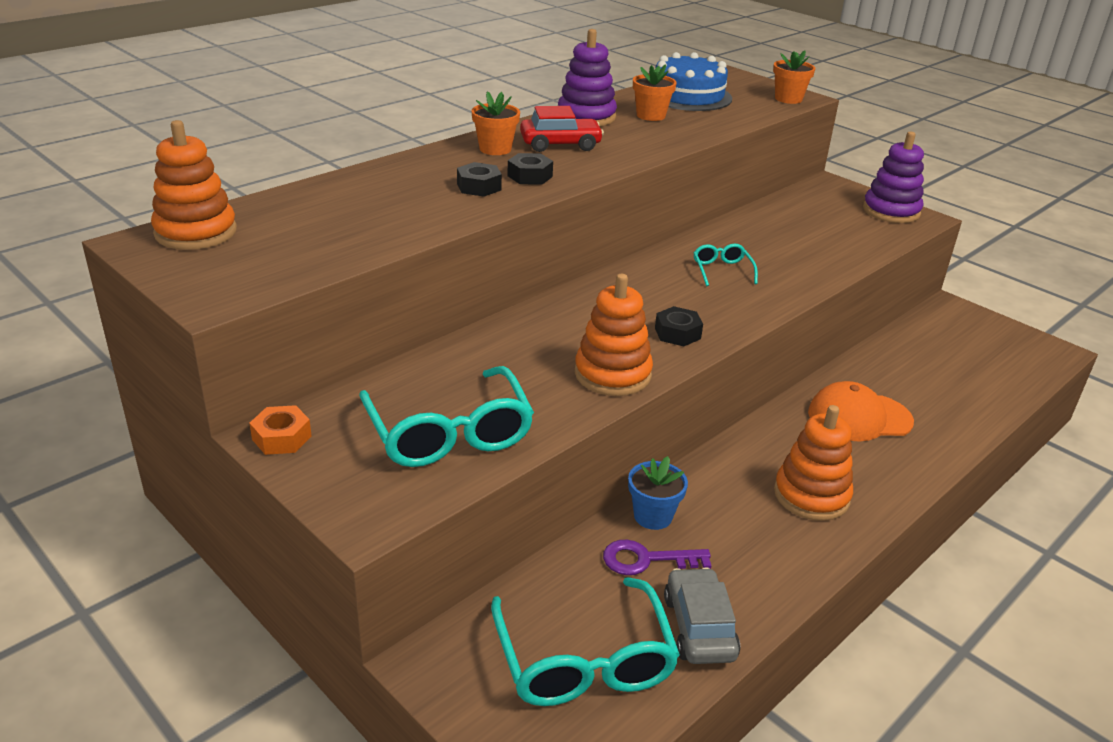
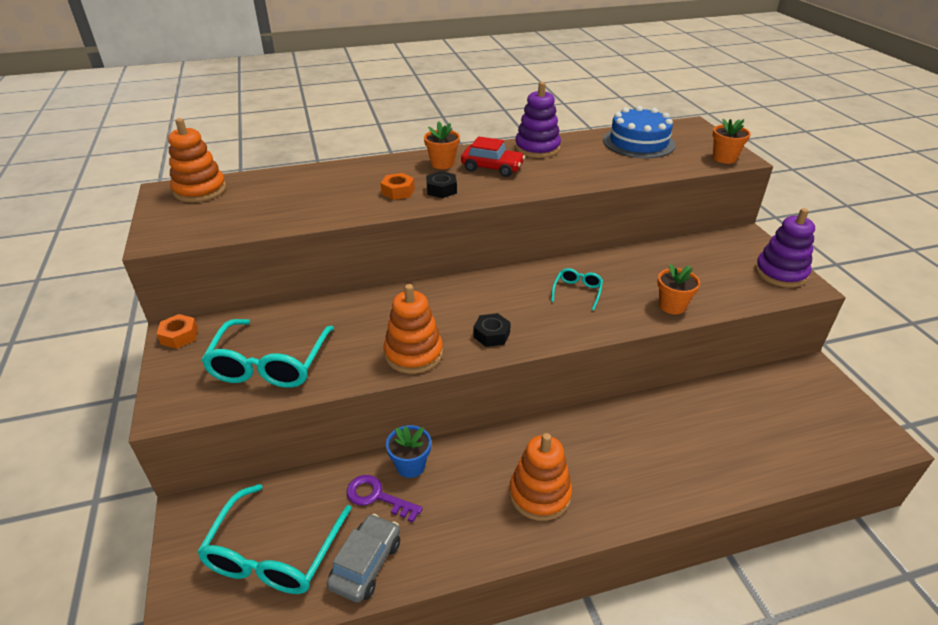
camera: 30 degrees right, 5 degrees up
(479, 187) = (398, 191): black nut -> orange nut
(651, 116) = (588, 155): orange flower pot -> orange flower pot (672, 306)
(859, 417) = (638, 442): orange cap -> none

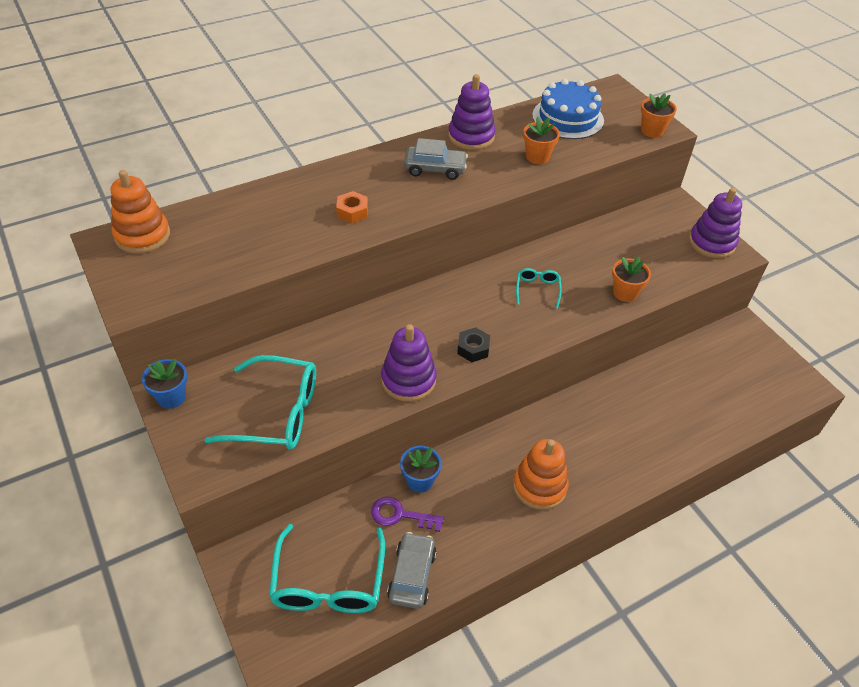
camera: 15 degrees left, 10 degrees up
(179, 336) = (171, 397): orange nut -> blue flower pot
(270, 364) = (277, 413): turquoise glasses -> turquoise glasses turned 75 degrees counterclockwise
(413, 354) = (408, 380): orange stacking toy -> purple stacking toy
(441, 190) = (395, 204): black nut -> none
(442, 164) = (383, 169): orange flower pot -> orange flower pot (537, 157)
(492, 168) = (435, 169): red car -> grey car

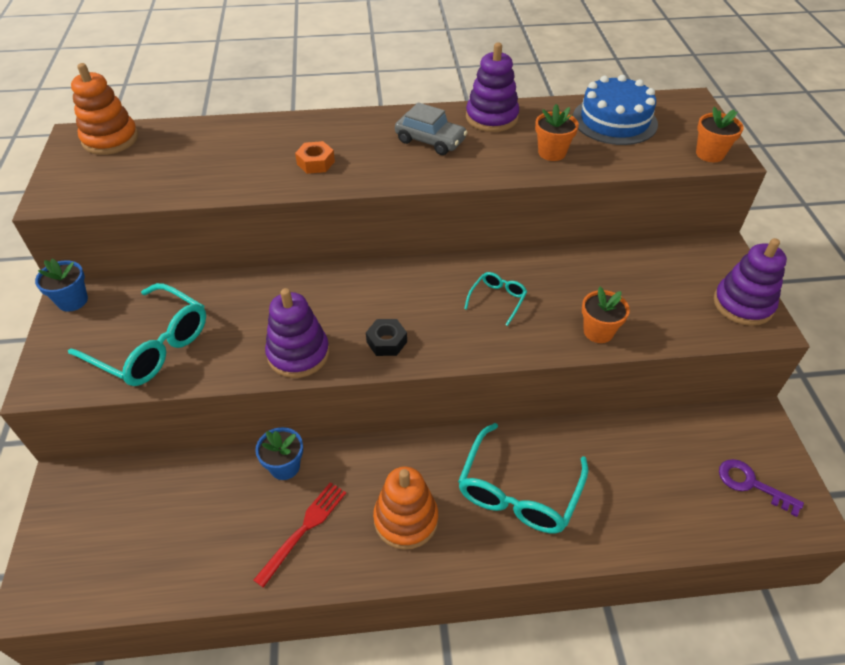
camera: 25 degrees right, 0 degrees up
(328, 582) = (131, 538): turquoise glasses -> turquoise glasses (518, 491)
(400, 515) = (243, 495): purple key -> purple key (751, 484)
(412, 575) = (214, 565): grey car -> none
(466, 522) = (304, 529): none -> red fork

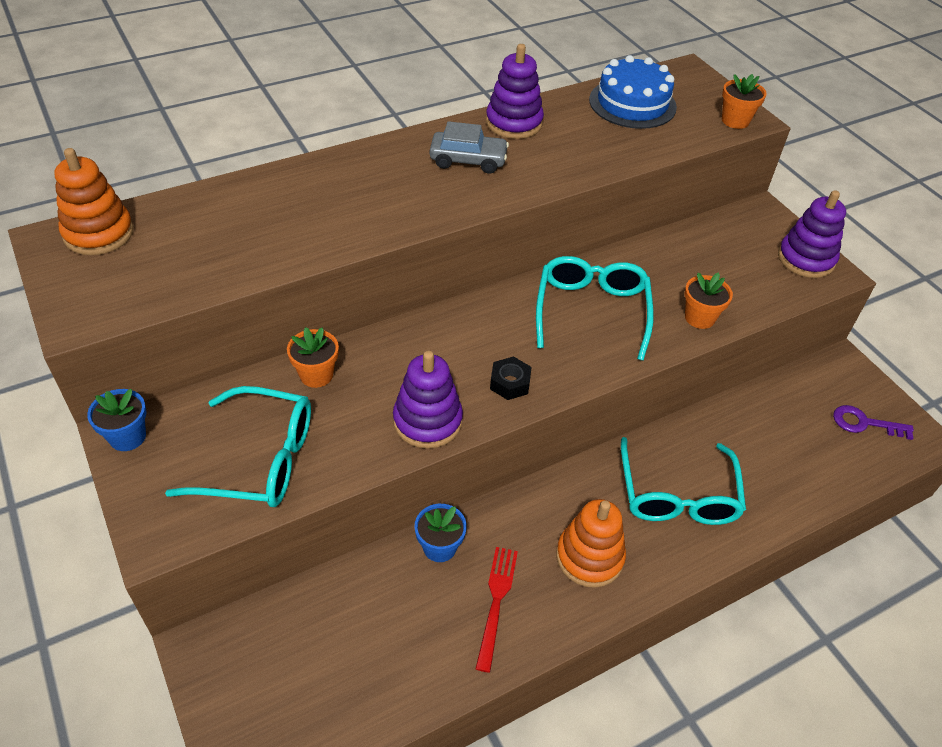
camera: 25 degrees left, 0 degrees up
(316, 163) = (363, 210): orange nut -> none
(497, 300) = (591, 311): turquoise glasses -> turquoise glasses, size x2.04
(552, 153) = (594, 148): orange flower pot -> orange flower pot (316, 375)

